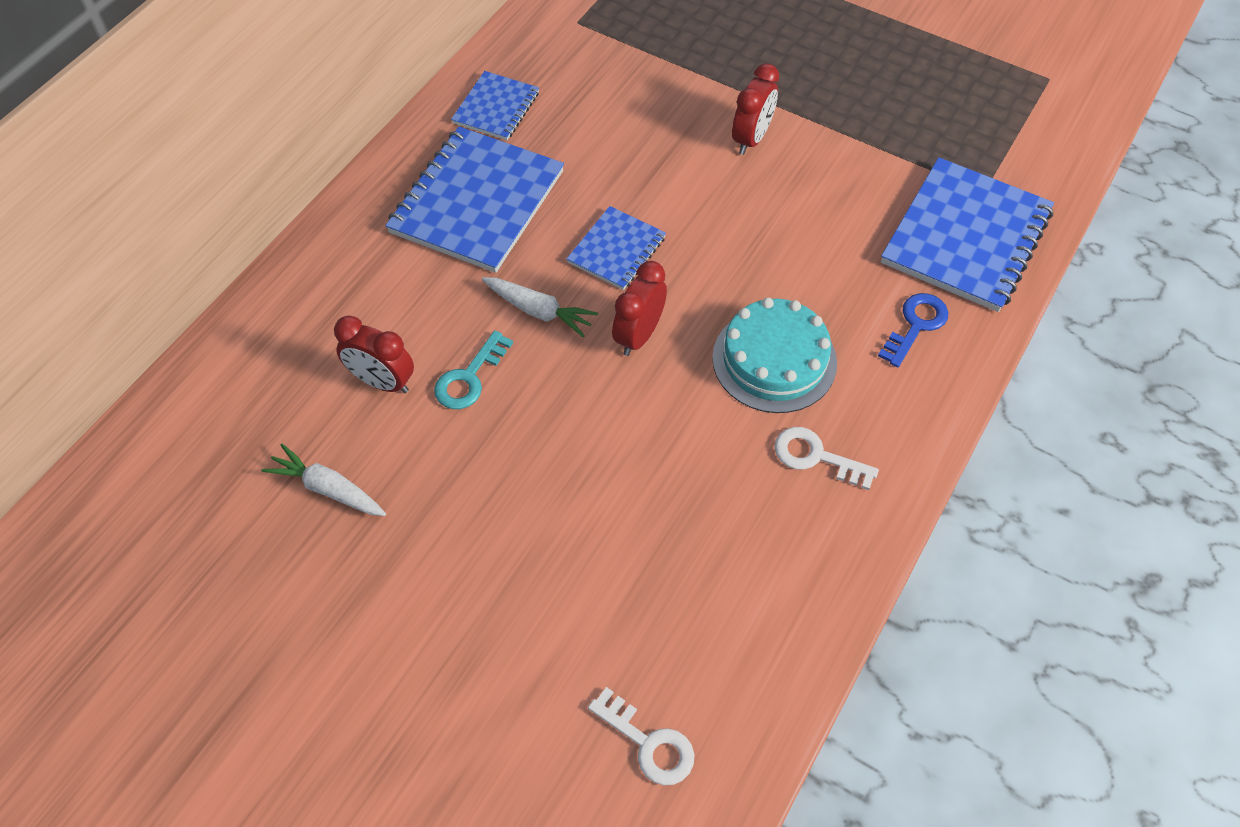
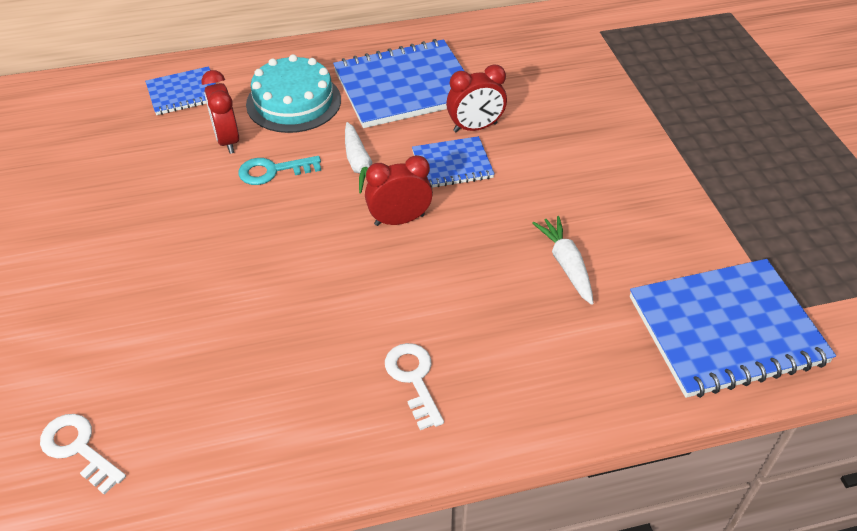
camera: 45 degrees right, 10 degrees down
(328, 489) = (128, 171): white carrot -> white carrot (566, 265)
(496, 108) = (484, 46): blue notebook -> blue notebook (183, 93)
(648, 743) = (79, 449): white key -> white key turned 135 degrees clockwise
(751, 139) = (633, 161): red clock -> red clock (475, 127)
(774, 360) = (467, 299): turquoise cake -> turquoise cake (293, 102)
(916, 326) = (603, 356): blue key -> none

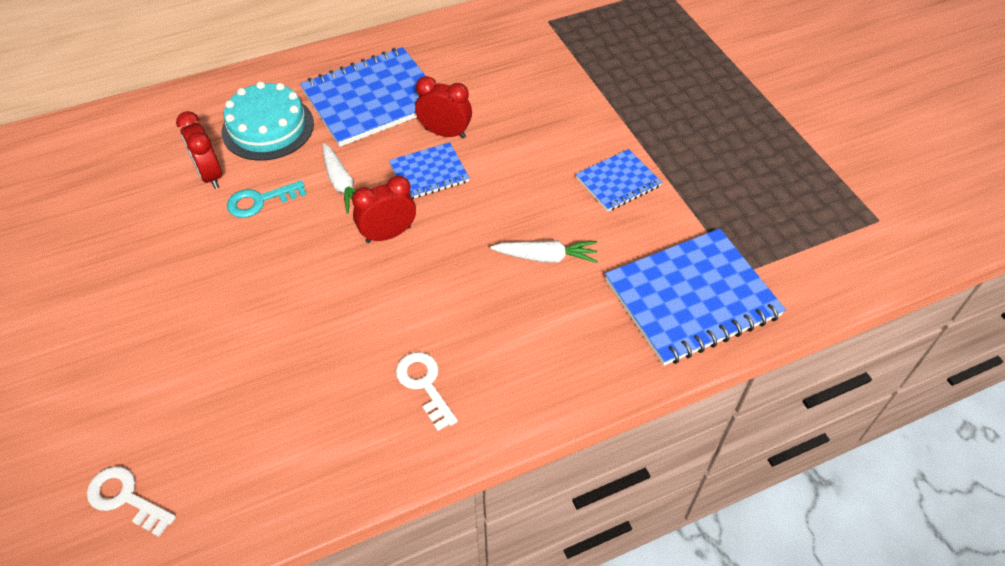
camera: 10 degrees left, 5 degrees up
(183, 93) = (157, 131): blue notebook -> blue notebook (618, 182)
(475, 127) = (445, 133): red clock -> red clock turned 135 degrees counterclockwise
(566, 265) = (546, 257): white carrot -> white carrot turned 120 degrees clockwise

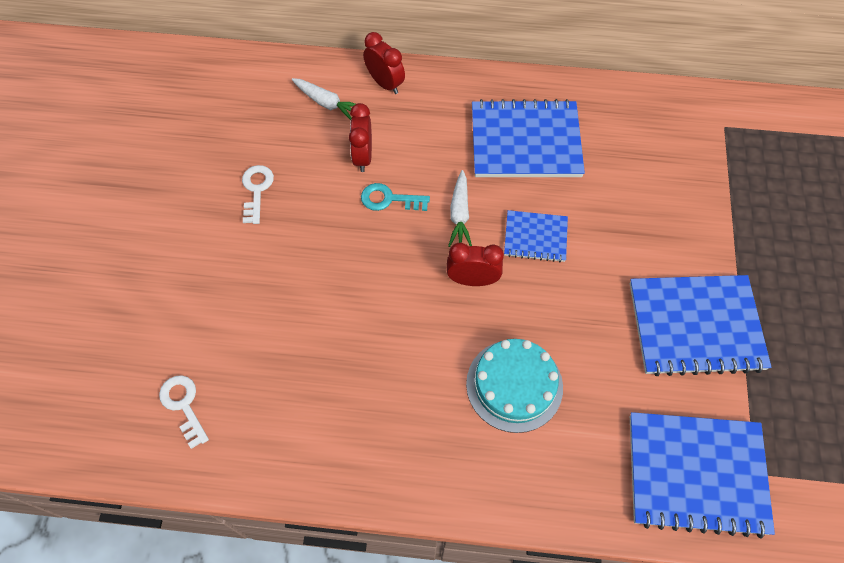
camera: 30 degrees right, 10 degrees up
(268, 127) = (427, 131): turquoise cake -> turquoise cake (514, 385)
(425, 385) = (432, 431): white key -> white key (257, 190)
(445, 133) = (569, 204): red clock -> red clock (385, 83)
(546, 257) = (590, 367): white carrot -> white carrot (327, 103)
(618, 182) = (695, 326): blue notebook -> blue notebook, size x1.87

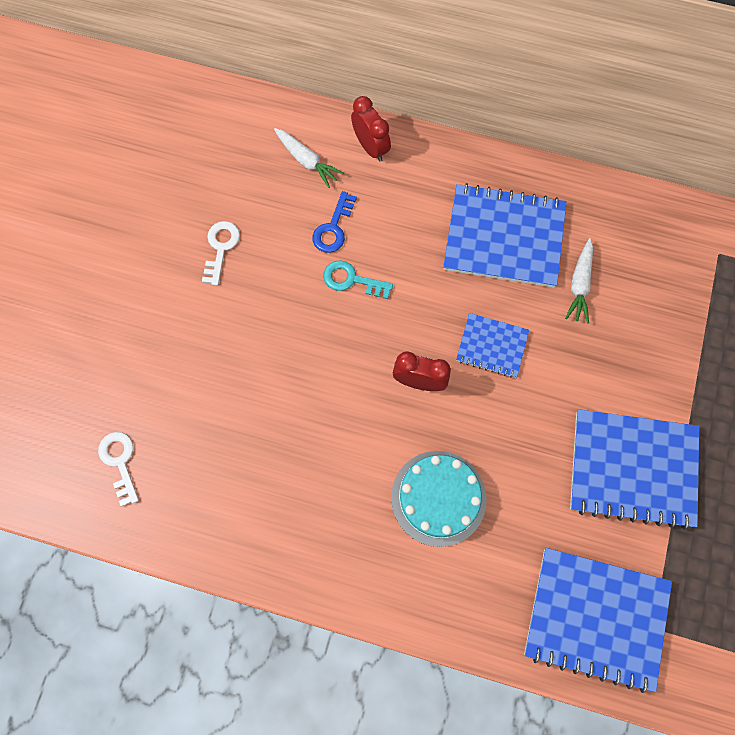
camera: 10 degrees right, 10 degrees up
(363, 156) = (333, 228): red clock -> blue key
(459, 214) = (420, 308): white carrot -> white carrot (579, 284)

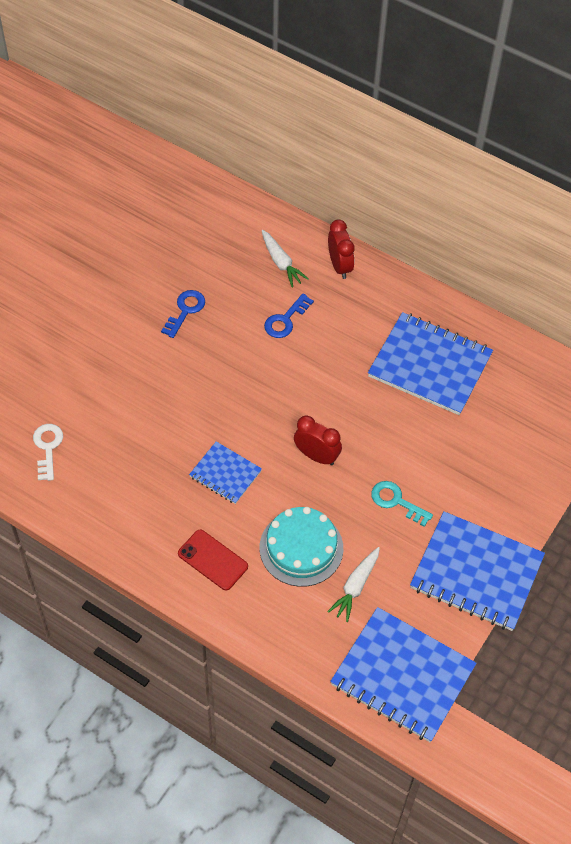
camera: 15 degrees right, 15 degrees down
(221, 248) = (185, 311): white key -> blue key
(347, 543) = (212, 560): none -> red phone
(352, 280) = (287, 364): turquoise key -> turquoise key (396, 501)
(492, 346) = (388, 446): blue notebook -> blue notebook (225, 474)
(579, 284) = (483, 419): white carrot -> white carrot (355, 586)

